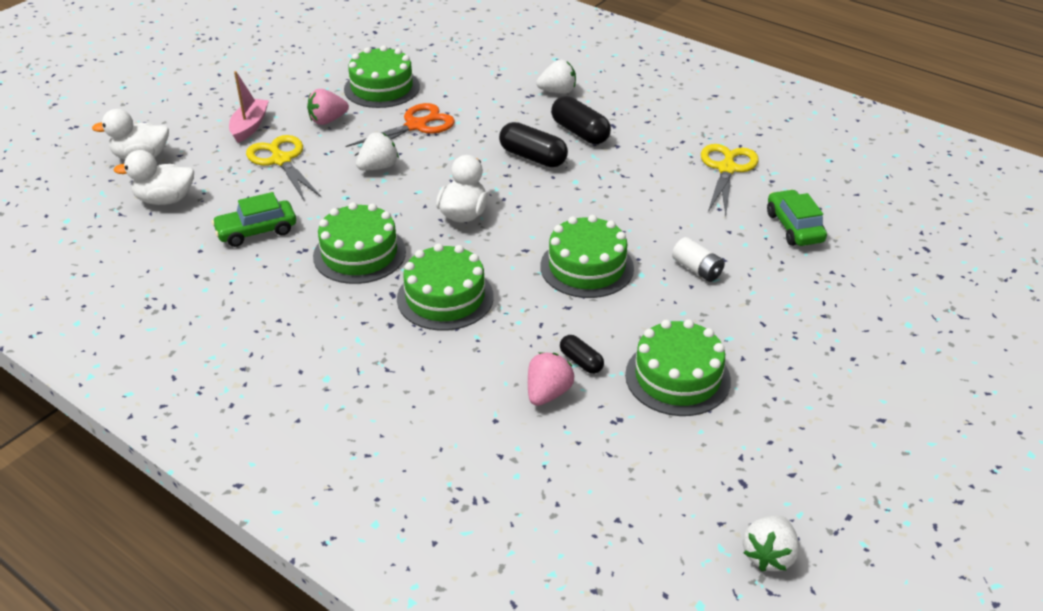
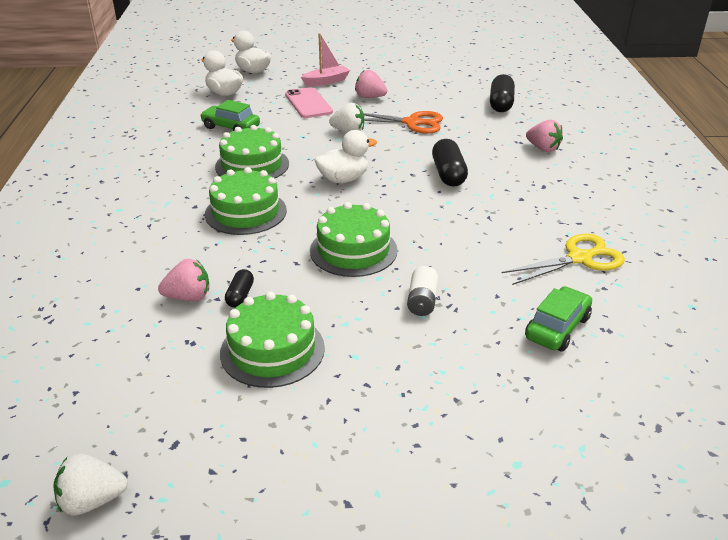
camera: 50 degrees right, 5 degrees down
(281, 160) = (308, 103): yellow scissors -> pink phone
(382, 88) = (432, 96): green cake -> none
(557, 91) = (543, 148): white strawberry -> pink strawberry
(580, 132) = (510, 178): black capsule -> black capsule (501, 104)

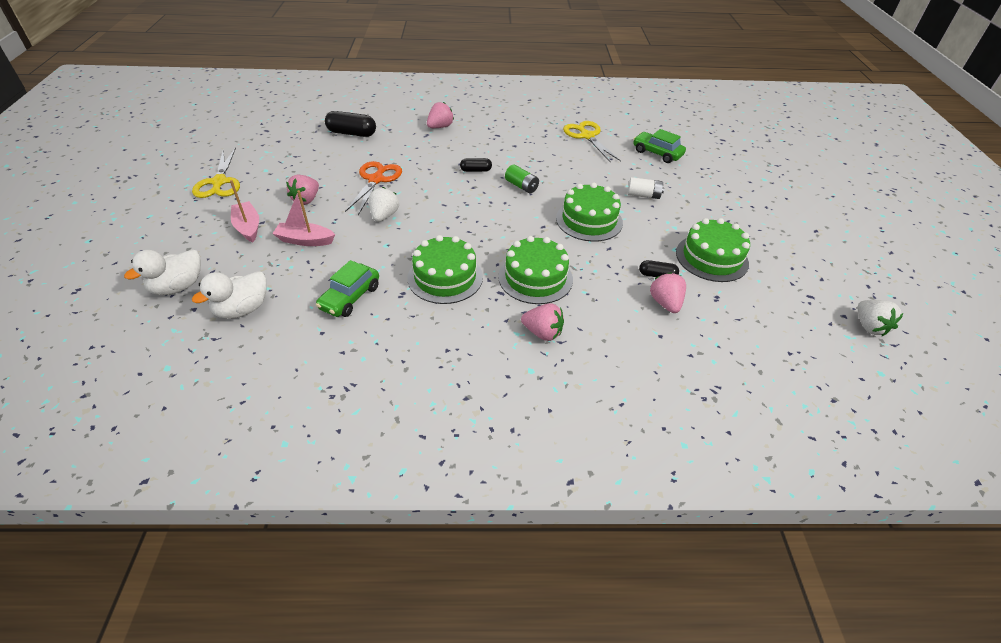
camera: 90 degrees left, 10 degrees up
(163, 215) = (542, 333): none -> pink strawberry
(308, 103) = (305, 240): pink phone -> pink boat
(343, 179) = (479, 221): white duck -> none
(390, 63) = (219, 182): none -> yellow scissors
(421, 204) = (521, 186): none -> green battery
(448, 174) = (476, 170): black capsule -> black capsule, size x0.57

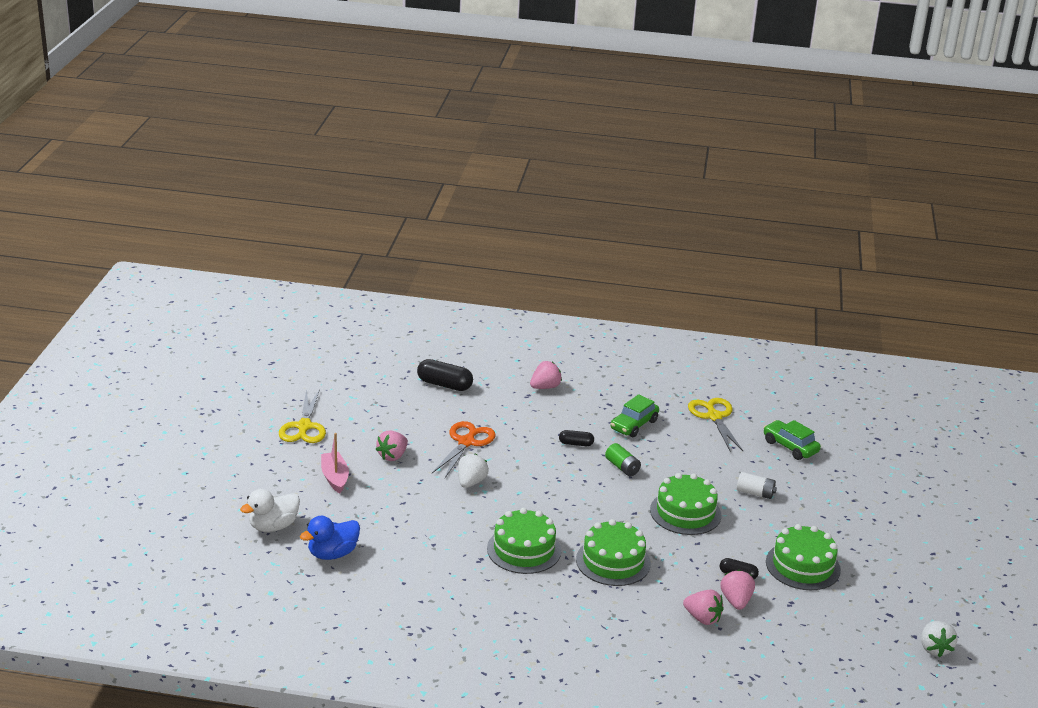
camera: 10 degrees right, 15 degrees down
(242, 309) = (332, 554): white duck -> blue duck
(305, 240) = (390, 497): pink boat -> none
(350, 297) = (431, 556): green car -> green car (634, 425)
(542, 333) = (607, 610): pink strawberry -> pink strawberry (702, 618)

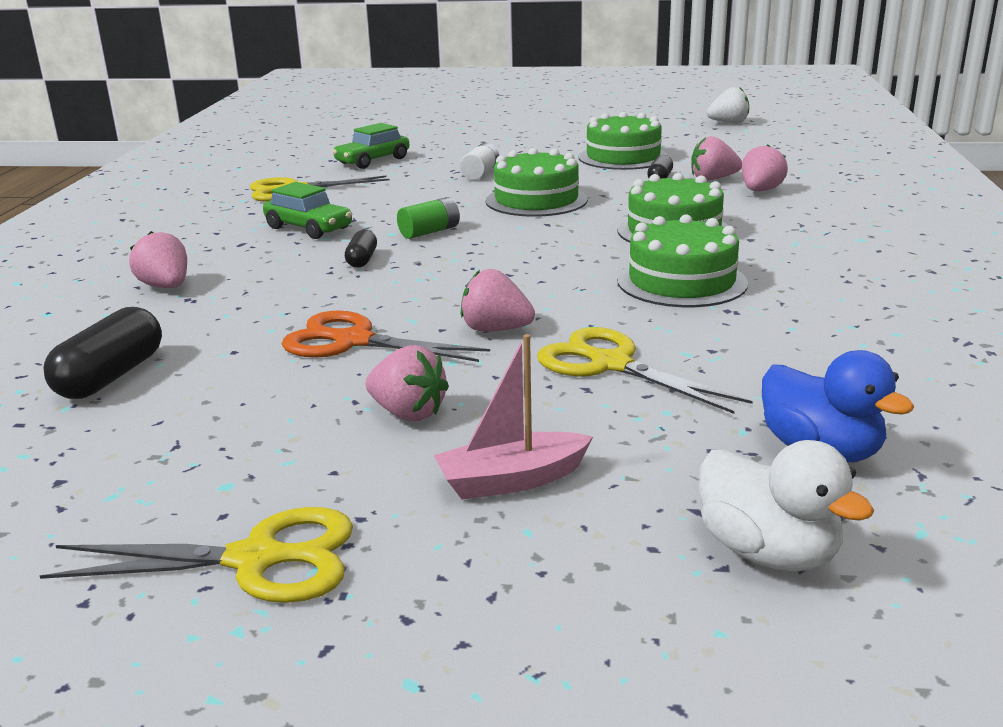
camera: 90 degrees left, 5 degrees down
(424, 512) = (610, 364): none -> yellow scissors
(471, 482) = (495, 330): white strawberry -> pink strawberry

